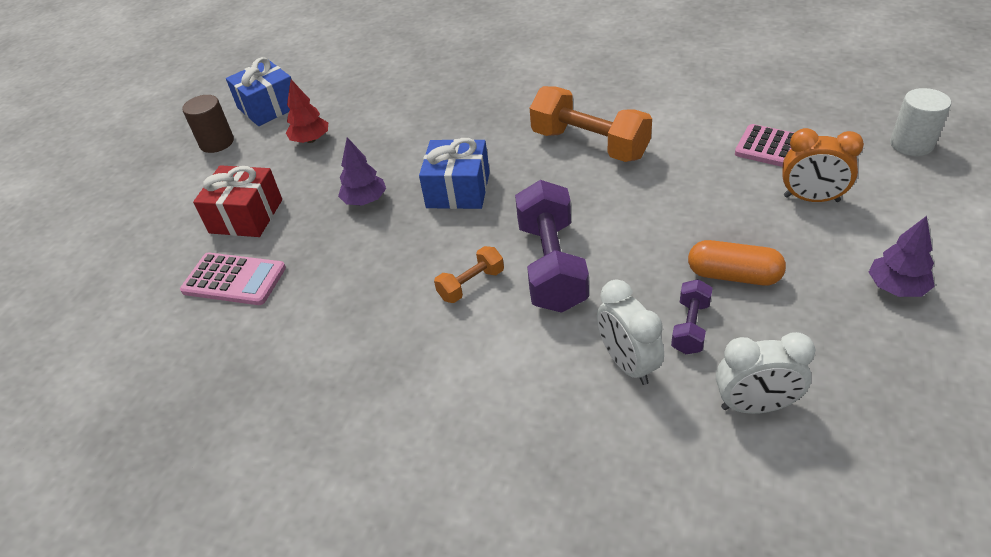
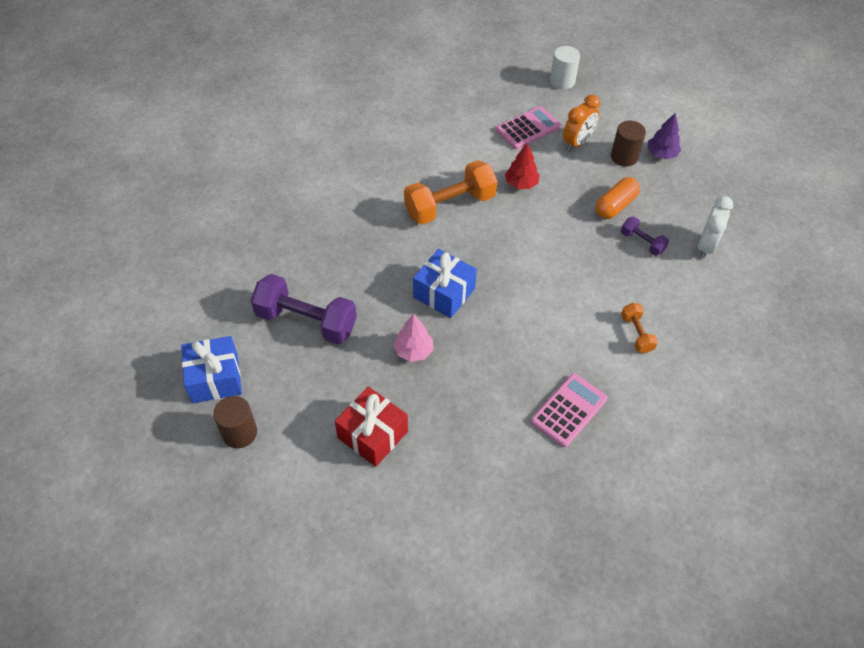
camera: 70 degrees left, 10 degrees up
(234, 280) = (448, 460): pink calculator -> pink calculator (569, 410)
(311, 140) = (299, 362): red tree -> red tree (521, 184)
(365, 200) = (413, 351): purple tree -> pink tree
(471, 285) = (546, 323): orange dumbbell -> orange dumbbell (636, 334)
(551, 266) = (555, 277): purple dumbbell -> purple dumbbell (306, 321)
(627, 364) = (653, 280): white clock -> none
(840, 251) = (624, 157): none -> brown cylinder

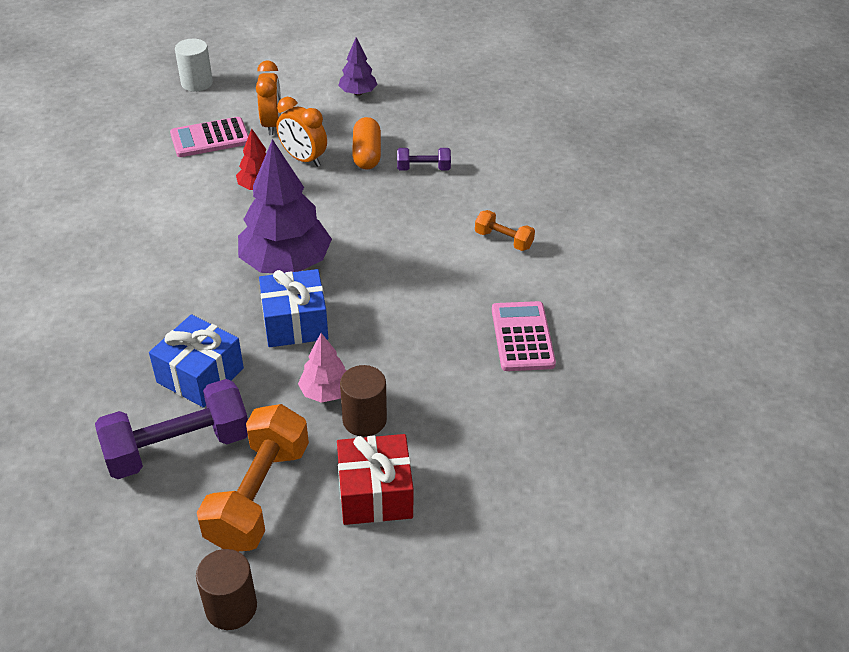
camera: 45 degrees left, 10 degrees down
(215, 378) = (135, 580): blue gift -> blue gift (200, 375)
(450, 205) = (209, 246): orange dumbbell -> orange dumbbell (258, 495)
(480, 249) = (286, 263): none -> purple tree
(528, 128) = (210, 138): pink calculator -> pink calculator turned 120 degrees counterclockwise
(570, 182) = (303, 159): none -> orange clock
(624, 157) = (328, 112): brown cylinder -> brown cylinder (364, 420)
(706, 246) = (477, 140): white clock -> none

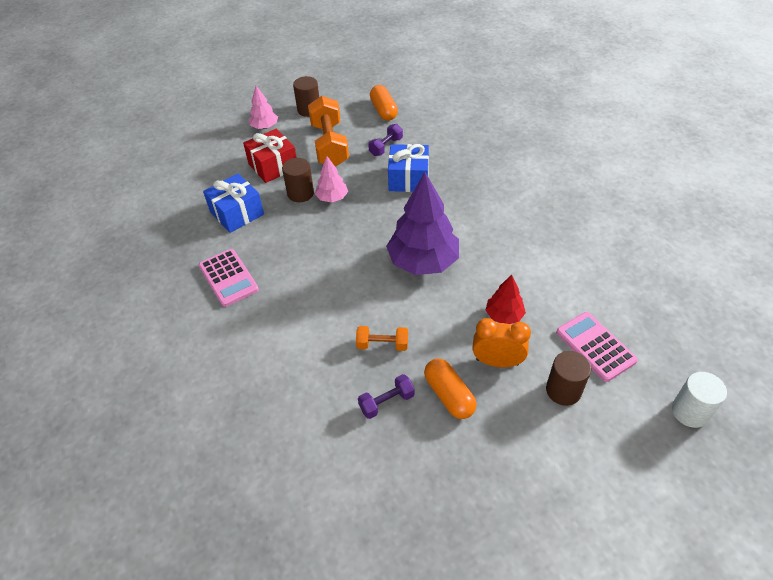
camera: 155 degrees right, 5 degrees up
(109, 532) = (383, 110): none -> orange capsule
(178, 447) = (386, 147): purple dumbbell -> purple dumbbell, size x0.50
(210, 138) = (595, 346): pink calculator -> pink calculator turned 75 degrees counterclockwise
(272, 124) = (563, 390): orange clock -> brown cylinder
(295, 323) = (382, 226): blue gift -> blue gift (237, 213)
(339, 601) = (264, 127): none -> pink tree
(358, 93) = (527, 484): purple tree -> none
(503, 240) = (276, 353): orange dumbbell -> orange dumbbell (382, 345)

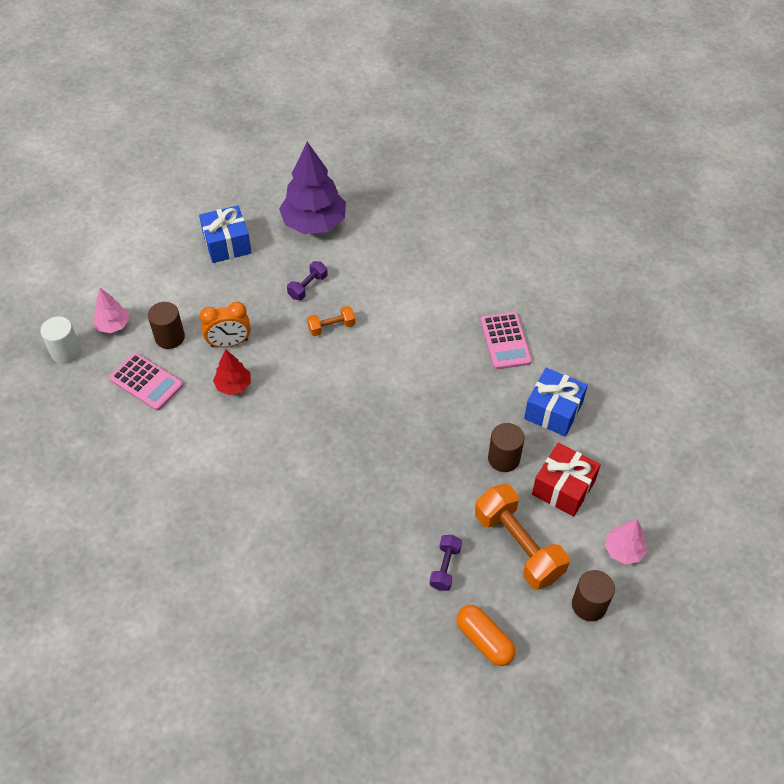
camera: 155 degrees right, 5 degrees up
(228, 278) = (505, 341): pink calculator -> pink calculator turned 135 degrees counterclockwise
(332, 198) = (465, 464): pink tree -> pink tree (113, 325)
(408, 179) = (392, 522): blue gift -> blue gift (227, 244)
(423, 261) = (329, 416): purple tree -> purple tree (314, 223)
(449, 395) = (261, 306): orange capsule -> none

